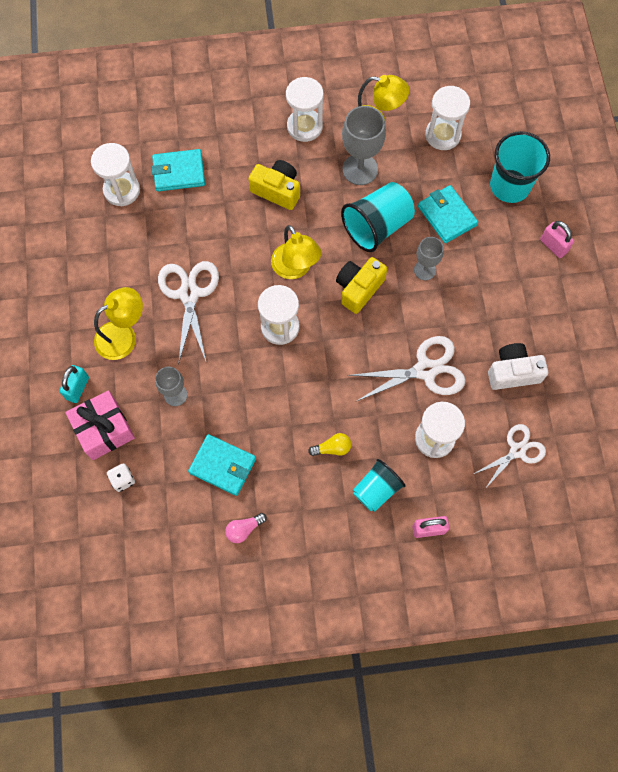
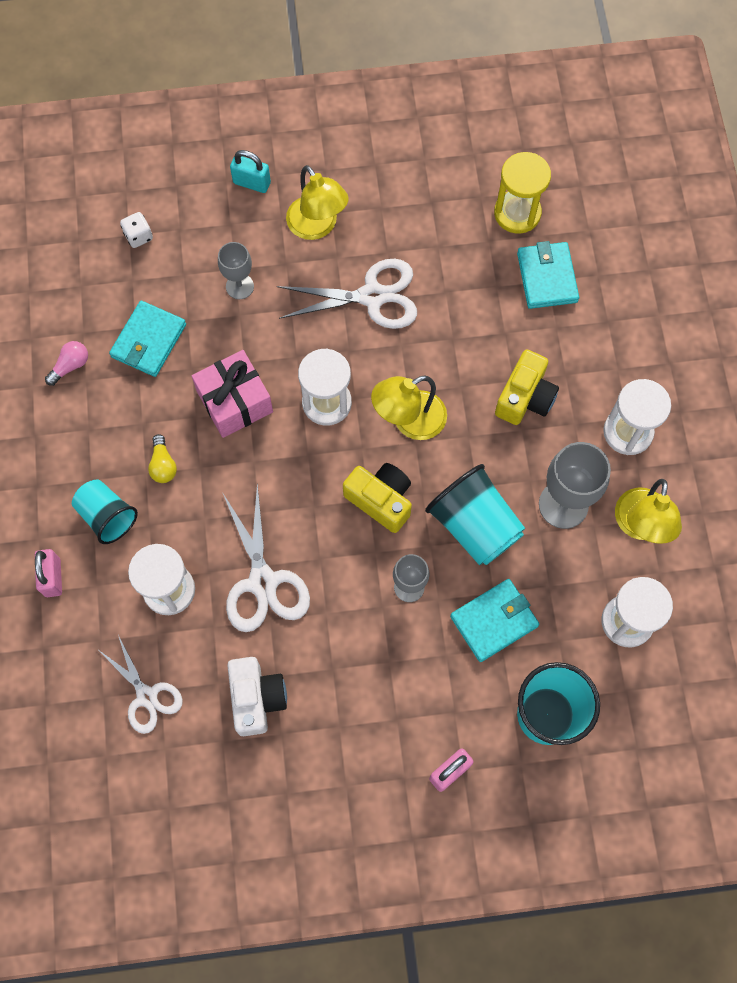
camera: 90 degrees right, 0 degrees up
(104, 429) = (200, 213): pink gift -> pink gift (235, 402)
(122, 190) = (517, 213): white hourglass -> yellow hourglass
(244, 529) = (70, 366): pink light bulb -> pink light bulb turned 75 degrees clockwise

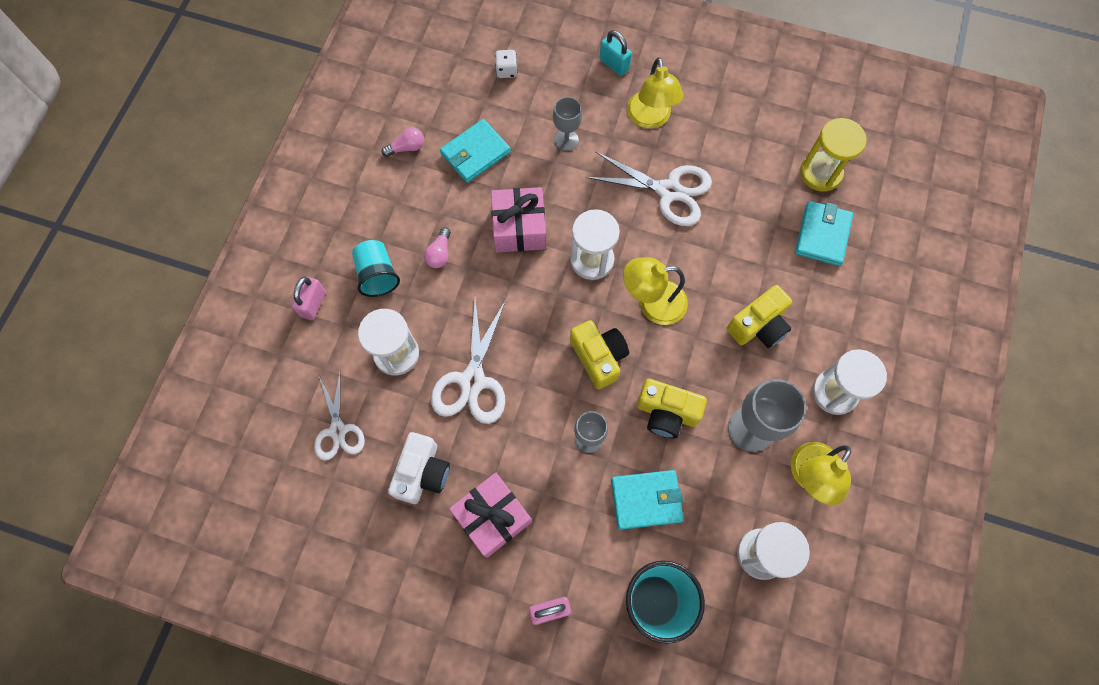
camera: 25 degrees right, 0 degrees up
(163, 465) = (439, 254): yellow light bulb -> pink light bulb
(350, 709) = (492, 517): none -> pink gift
(474, 525) = (666, 413): turquoise cup -> yellow camera

